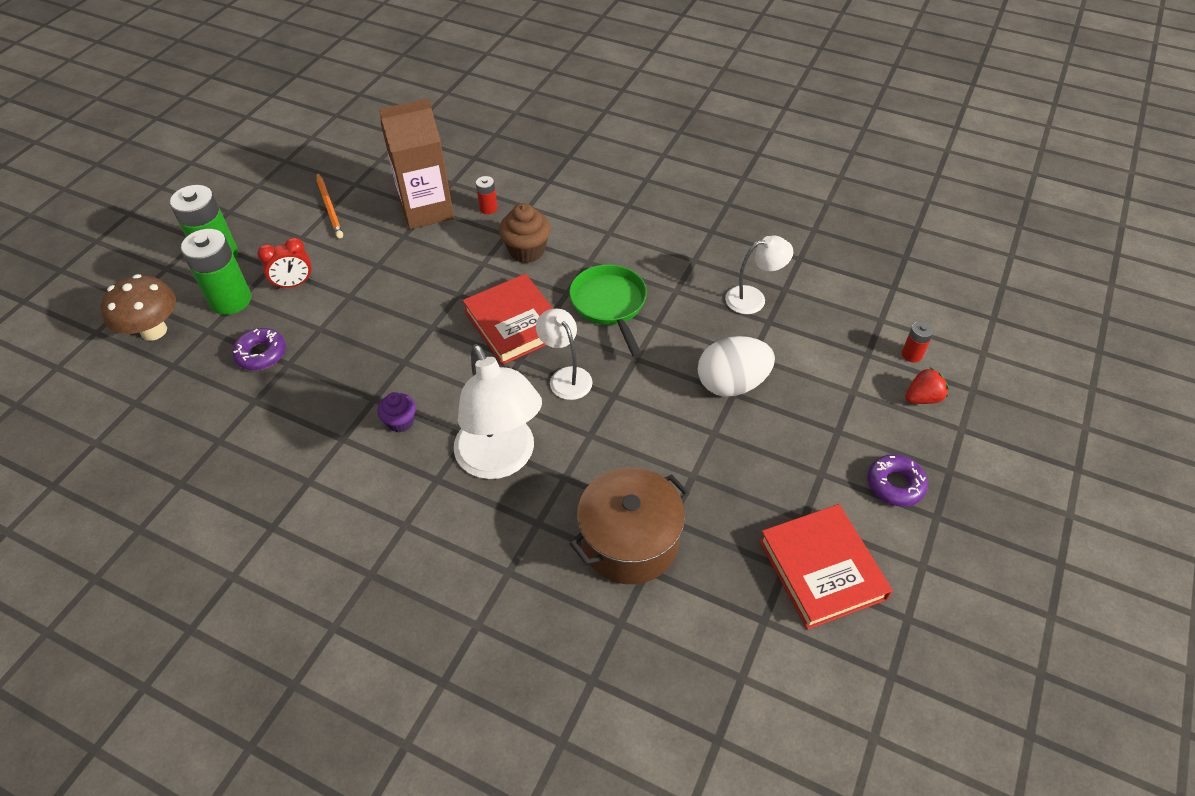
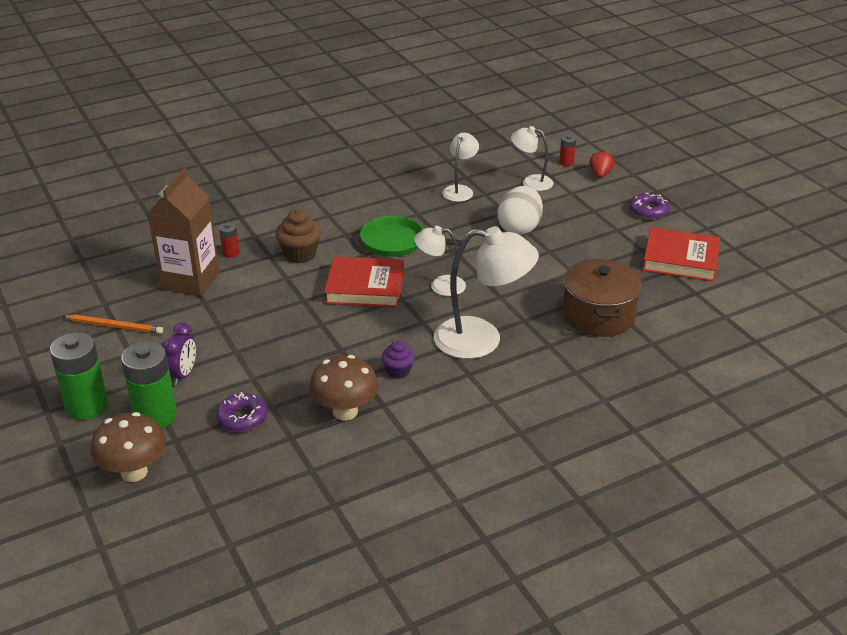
camera: 55 degrees left, 15 degrees down
(294, 284) = (183, 375): red clock -> purple clock
(313, 417) = (345, 412): none -> brown mushroom
(834, 345) = (531, 182): none -> white lamp

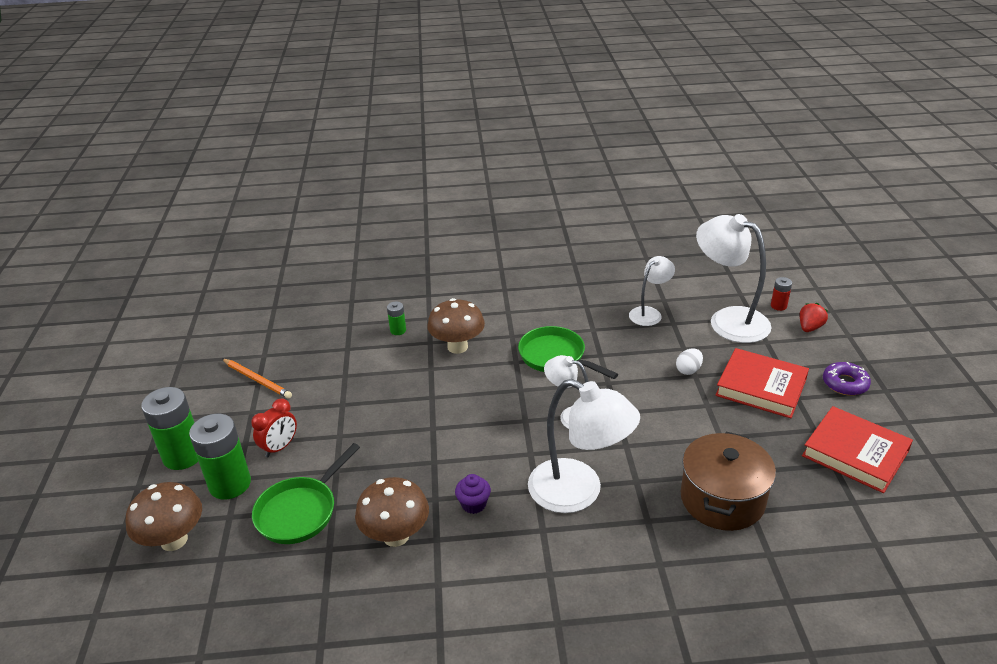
camera: 25 degrees right, 0 degrees up
(183, 375) = (280, 447): purple clock -> red clock
(190, 281) = (347, 350): brown carton -> none
(230, 253) = (398, 330): red battery -> green battery
(242, 418) = (300, 511): purple donut -> green pan
(300, 254) = (457, 347): brown cupcake -> brown mushroom
(365, 287) = (497, 398): red book -> red book (761, 387)
(519, 228) = (688, 370): white egg -> white egg, size x0.50
(531, 182) = (728, 320): white lamp -> white lamp, size x1.78

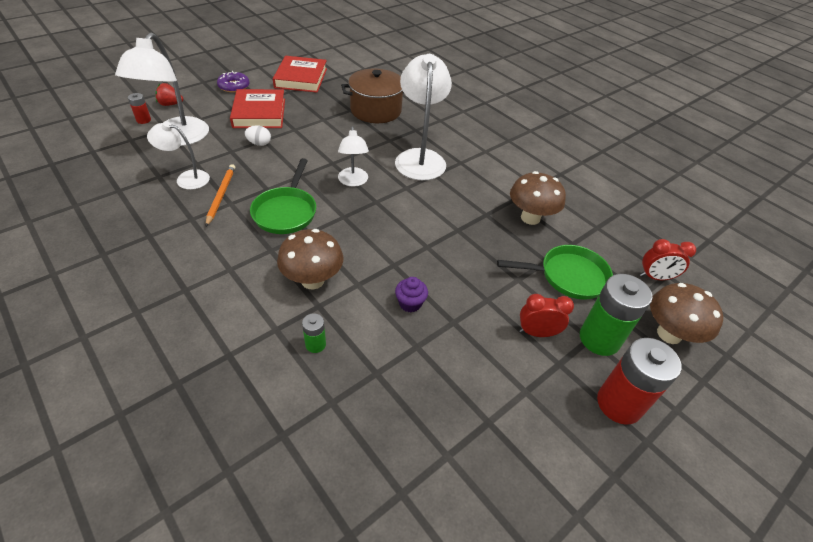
camera: 130 degrees left, 10 degrees up
(183, 456) = (619, 404): green battery -> red battery
(221, 589) = (655, 277): none -> red clock
(257, 380) = (486, 425): orange pencil -> orange pencil (221, 195)
(473, 504) = (472, 195): purple cupcake -> purple cupcake (410, 303)

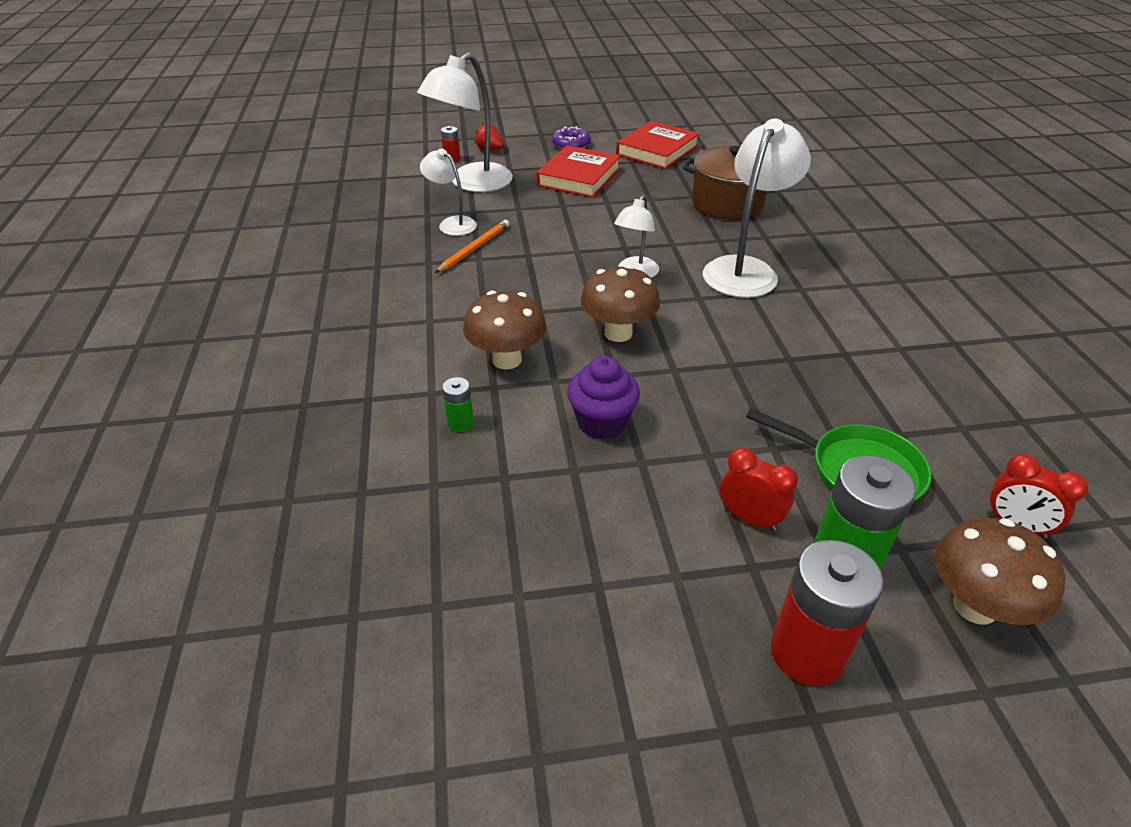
camera: 35 degrees right, 5 degrees down
(259, 143) = (554, 208): white egg -> none
(286, 212) = (531, 283): green pan -> none
(410, 303) = (602, 422): purple cupcake -> purple cupcake, size x1.57
(530, 218) = (855, 382): brown mushroom -> brown mushroom (618, 333)

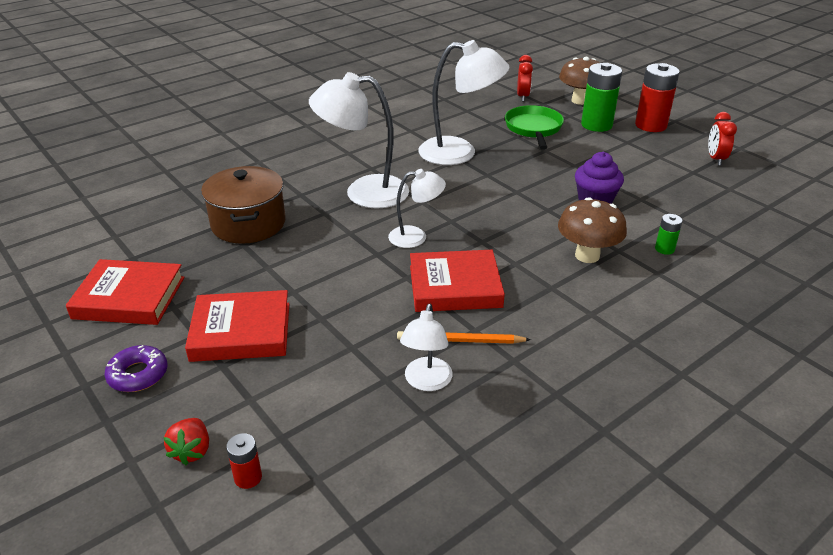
camera: 120 degrees left, 5 degrees down
(472, 183) = (315, 415): white lamp -> white lamp (459, 153)
(540, 268) = (455, 286): none -> red book
(618, 333) = (503, 221): brown mushroom -> none
(749, 518) = (601, 147): red clock -> red clock (715, 159)

